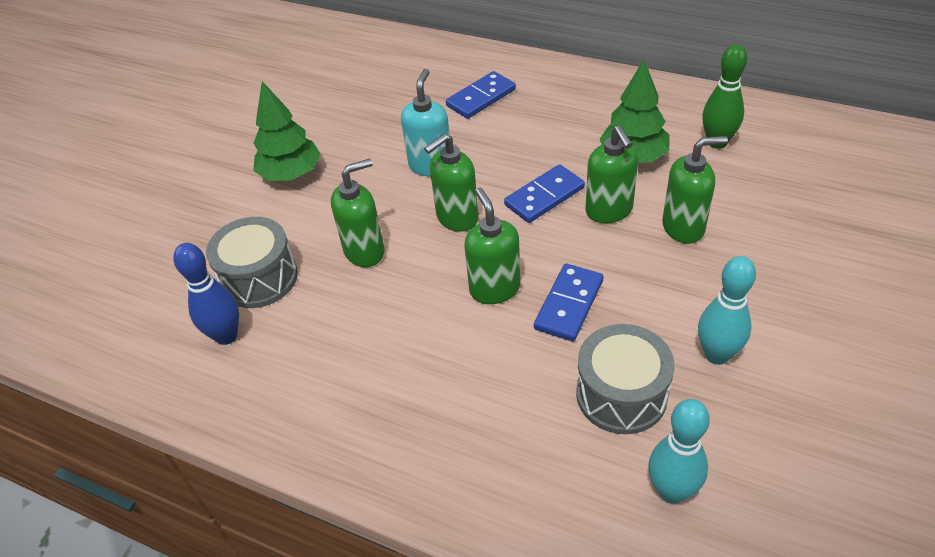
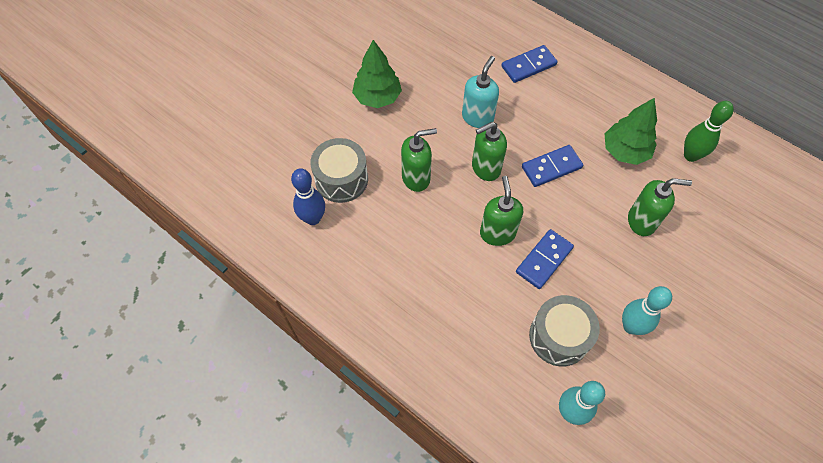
camera: 10 degrees right, 15 degrees up
(609, 211) = (593, 193): green soap dispenser -> none

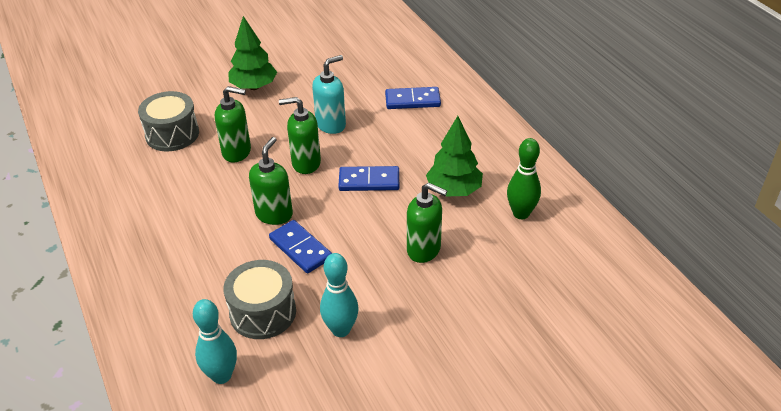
camera: 25 degrees right, 20 degrees down
(313, 218) = (124, 154): blue bowling pin -> none
(544, 260) = (300, 249): blue domino -> blue domino turned 75 degrees clockwise

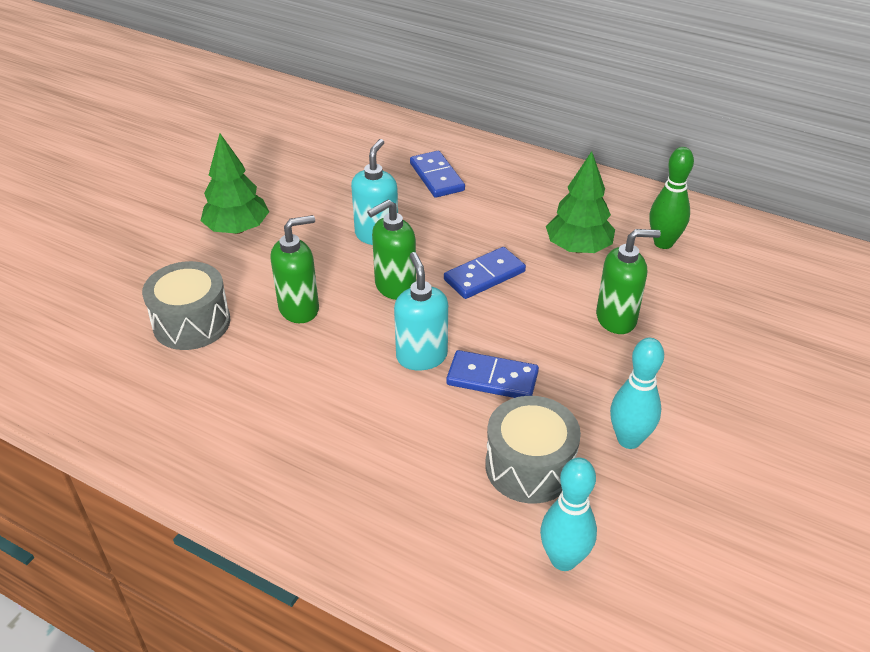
camera: 35 degrees left, 0 degrees up
(274, 214) = (421, 356): green soap dispenser -> turquoise soap dispenser
(412, 100) = (437, 177): blue domino -> blue domino turned 75 degrees counterclockwise

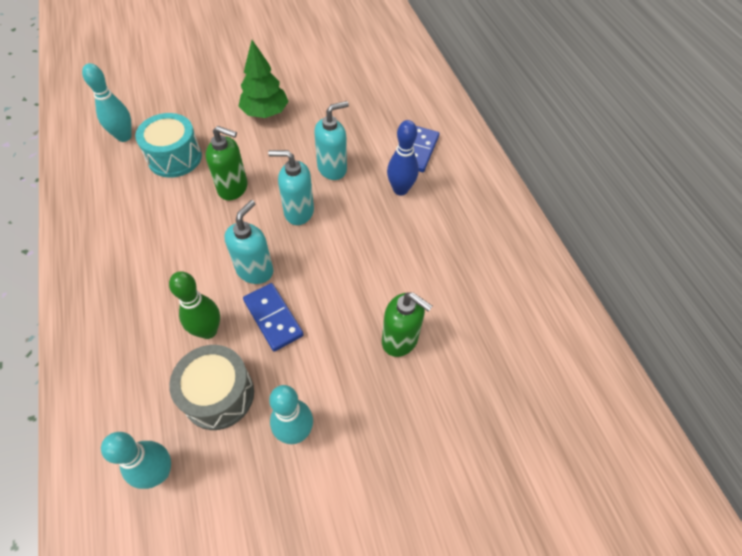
camera: 40 degrees right, 15 degrees up
(97, 341) = (124, 137): none -> turquoise bowling pin
(191, 323) = (174, 157): grey drum -> turquoise drum
(395, 287) = (298, 212): green soap dispenser -> turquoise soap dispenser
(463, 214) = (400, 189): none -> blue bowling pin
(484, 276) = (358, 243): blue domino -> none
(578, 248) = (443, 268): green tree -> none
(663, 243) = (508, 308): green bowling pin -> green bowling pin (208, 331)

